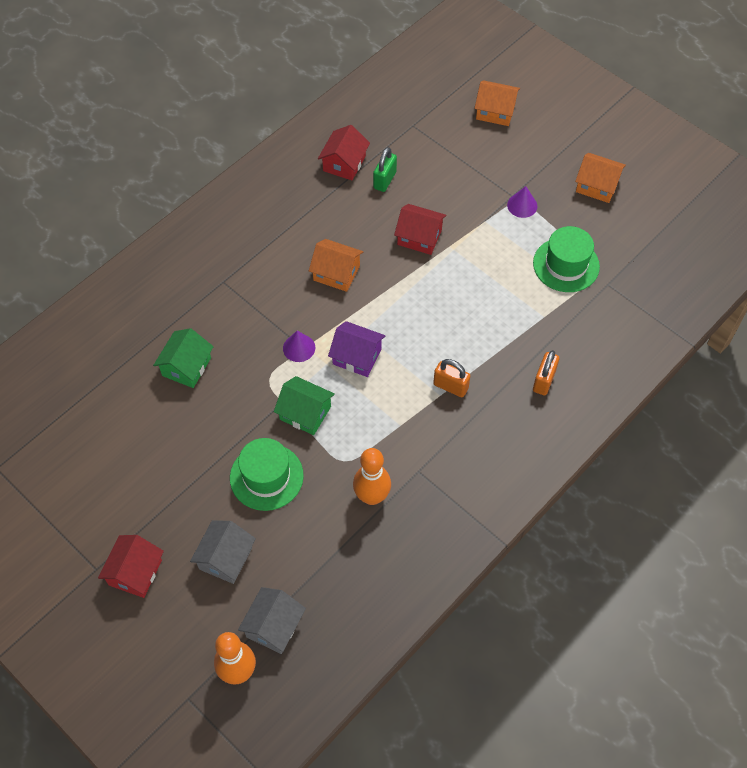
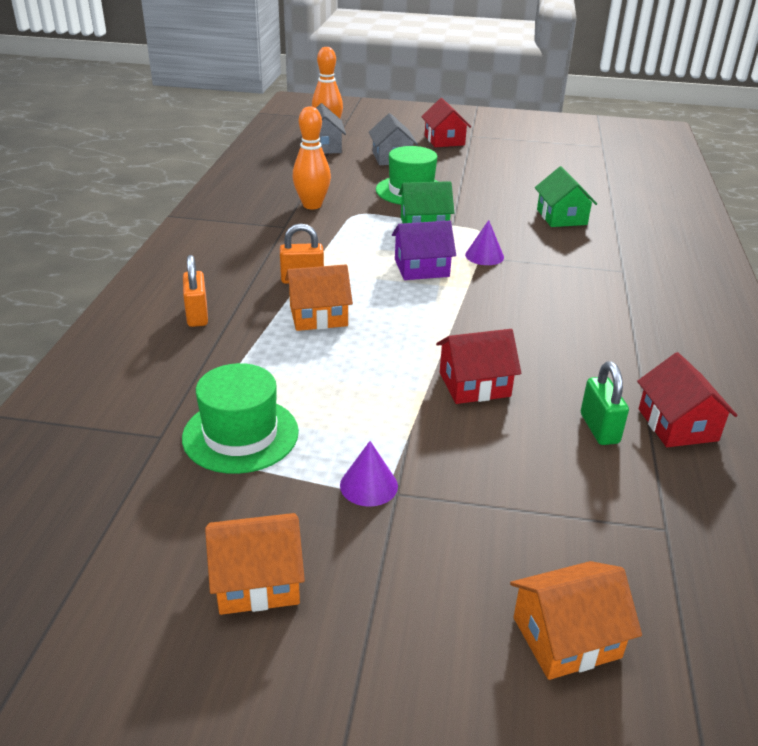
camera: 145 degrees right, 25 degrees down
(336, 273) = (525, 316): orange house -> orange house (318, 316)

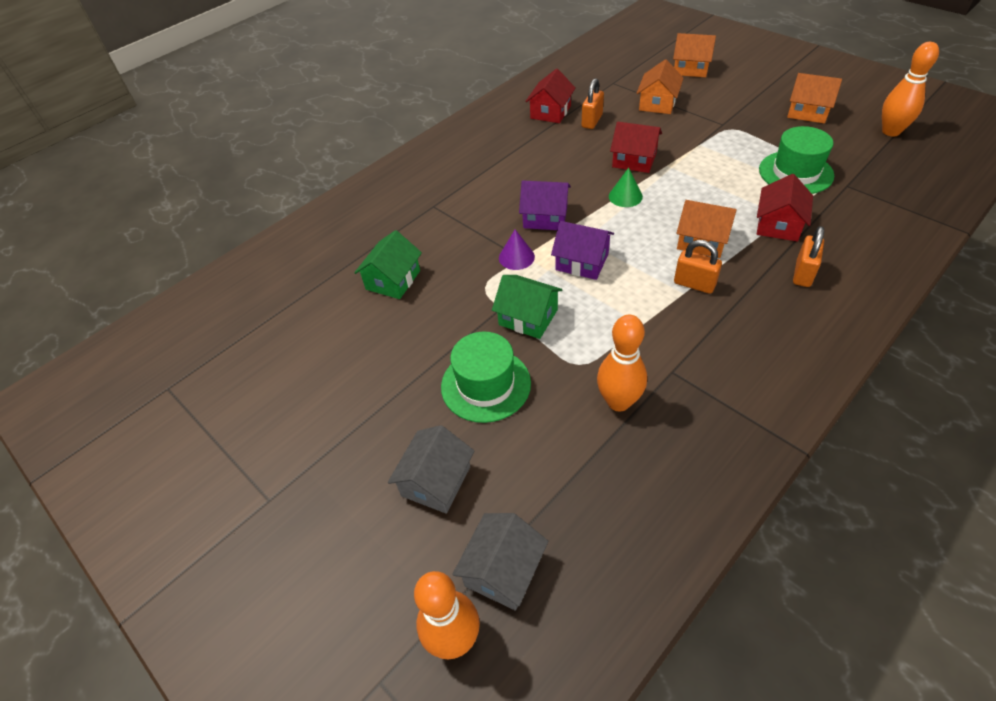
camera: 140 degrees left, 15 degrees up
(86, 581) = (891, 131): none -> orange bowling pin
(368, 485) = (735, 130): purple cone -> none
(440, 336) = (625, 196): none -> green cone
(444, 140) = (318, 502): red house -> red house (778, 225)
(501, 292) = (545, 217): none -> purple house
(539, 503) = (657, 103): none -> orange house
(599, 428) = (592, 121): green padlock -> orange padlock

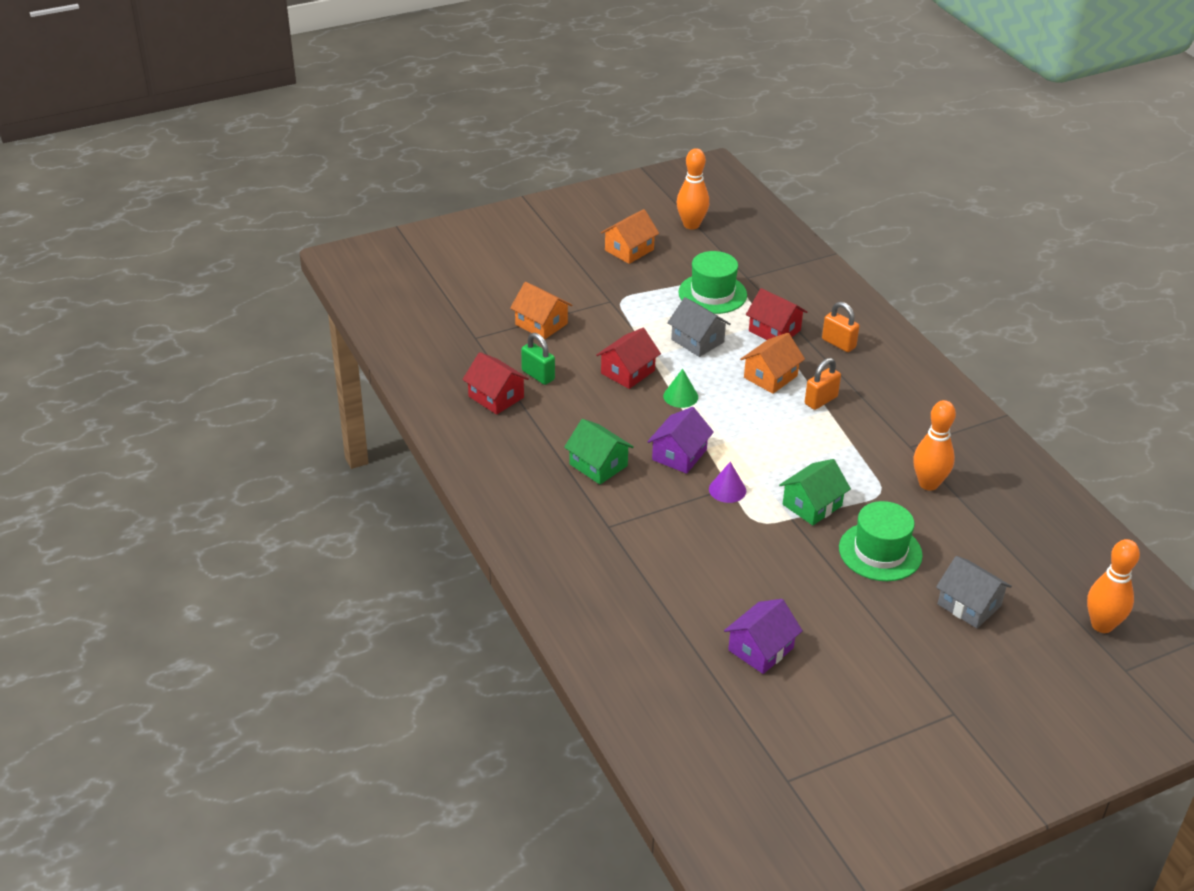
camera: 75 degrees left, 10 degrees down
(393, 280) = (712, 581): green house -> green house (598, 465)
(503, 570) = (1057, 587): grey house -> grey house (697, 341)
(582, 262) = (757, 452): purple house -> purple house (761, 649)
(592, 121) = (538, 375): orange padlock -> green padlock
(690, 69) = (494, 281): orange house -> none

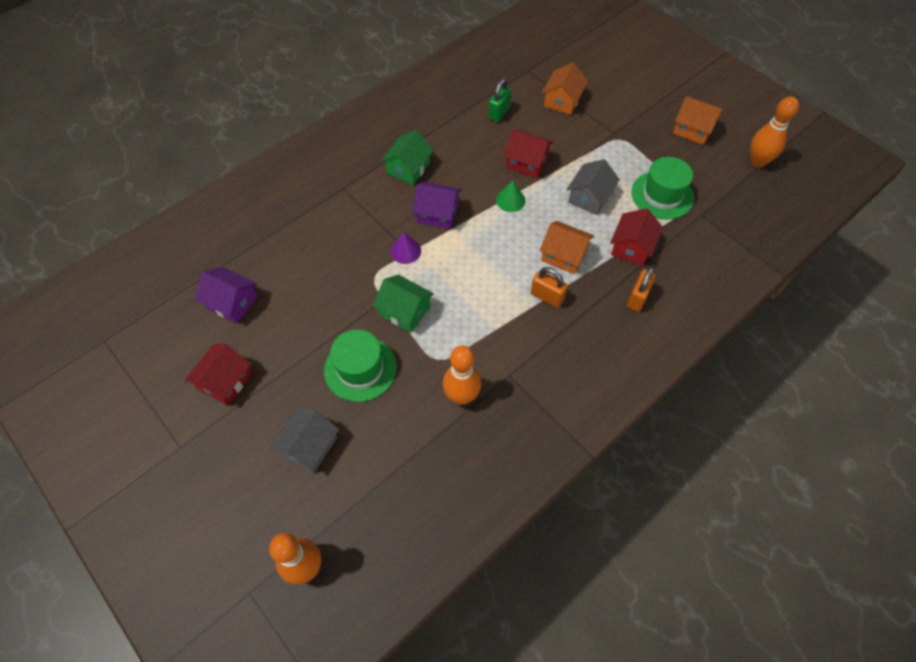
camera: 75 degrees right, 20 degrees up
(496, 397) = (464, 97): red house -> red house (225, 381)

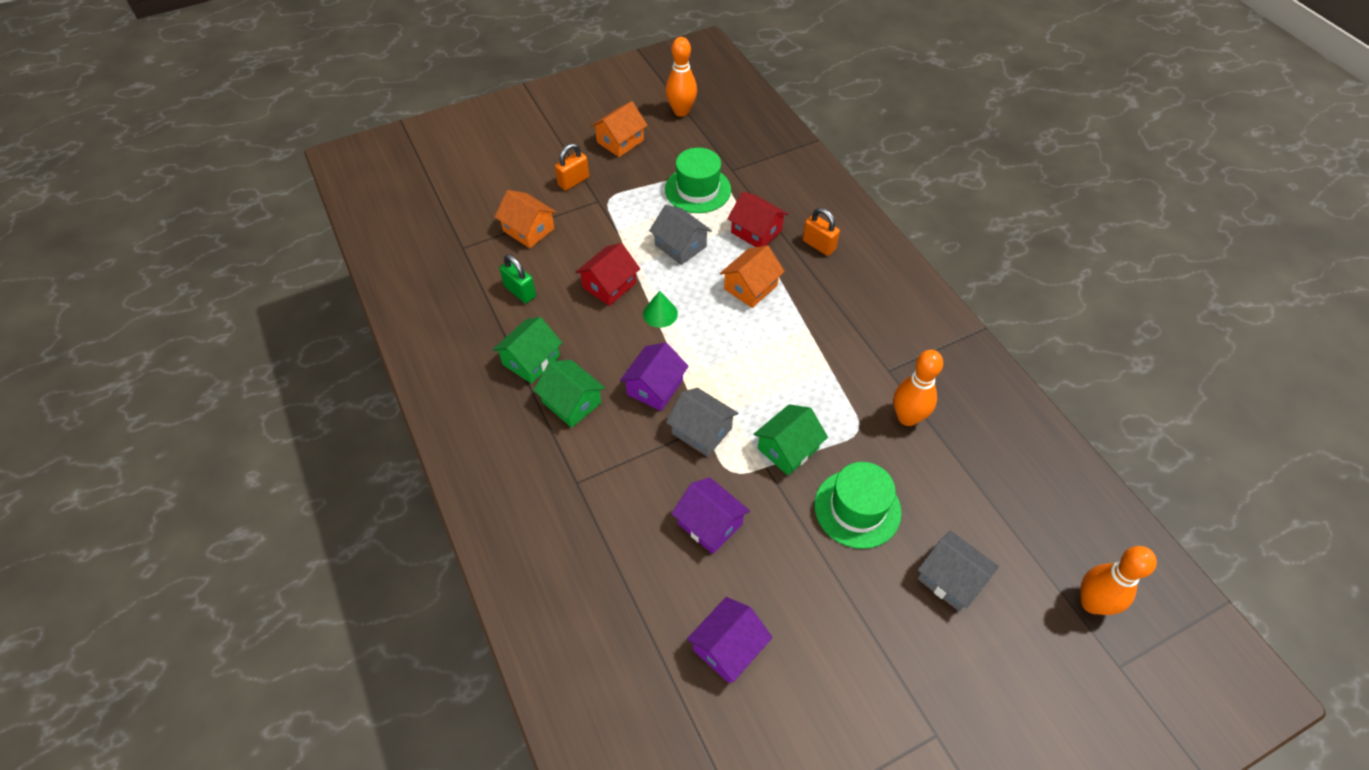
camera: 75 degrees left, 5 degrees down
(225, 381) = (849, 668): red house -> none
(326, 272) = (710, 524): none -> purple house
(405, 251) = (701, 431): purple cone -> grey house
(438, 136) = (531, 360): none -> green house
(547, 296) = (800, 315): orange padlock -> orange padlock (573, 181)

